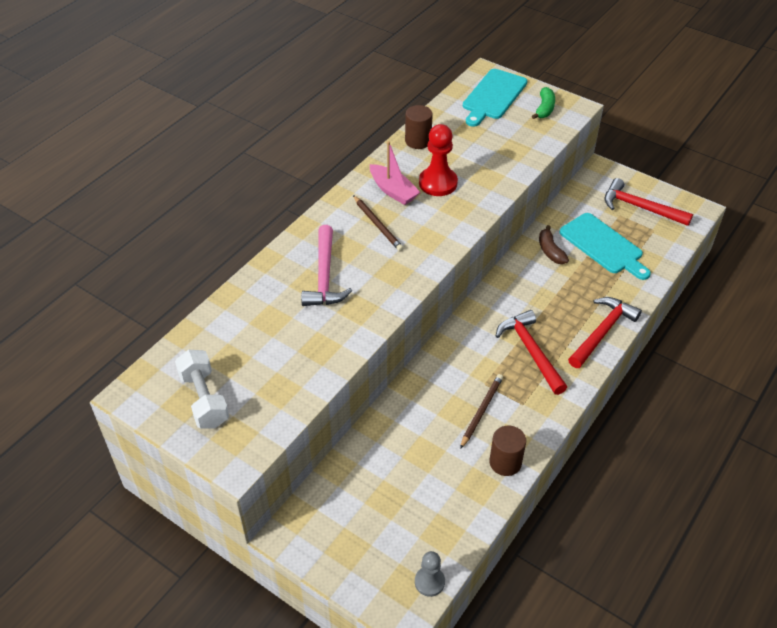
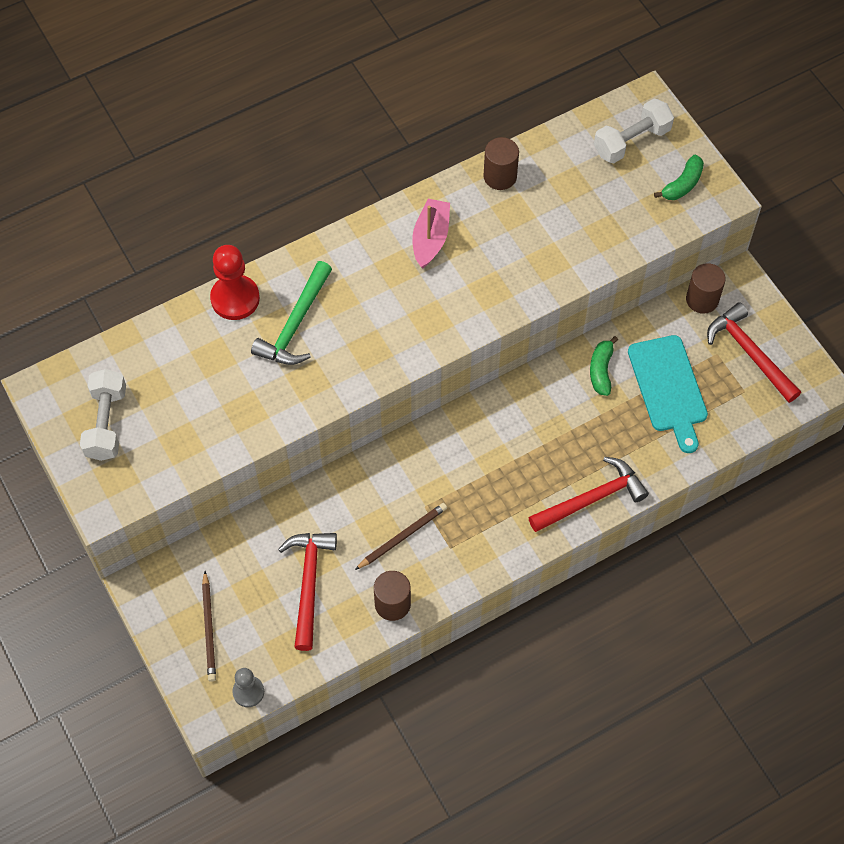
camera: 25 degrees right, 15 degrees up
(324, 276) = (295, 324): pink hammer -> green hammer
(378, 225) = (387, 279): brown pencil -> brown pencil (209, 628)
(393, 191) = (430, 238): pink boat -> pink boat turned 150 degrees counterclockwise
(438, 183) = (487, 247): red pawn -> red pawn (235, 298)
(493, 96) = (631, 141): turquoise cutting board -> white dumbbell
(531, 351) = (498, 489): red hammer -> red hammer (309, 583)
(550, 251) = (601, 370): brown banana -> green banana
(586, 188) = (702, 299): none -> brown cylinder

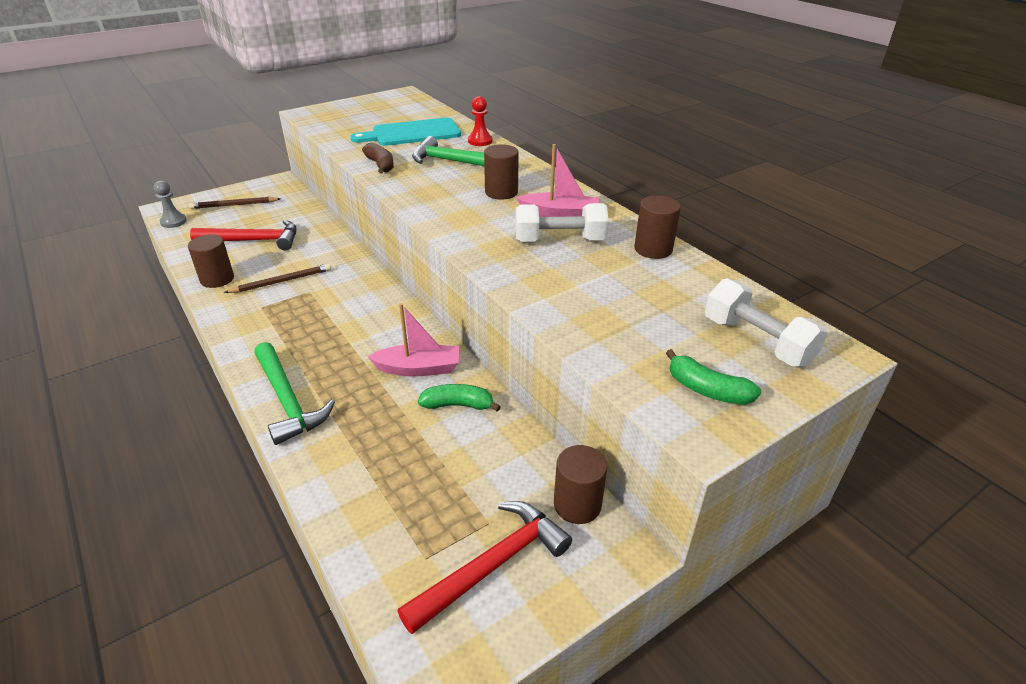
camera: 85 degrees right, 25 degrees down
(106, 423) = (373, 110): white dumbbell -> white dumbbell (559, 240)
(235, 298) = (480, 141): red pawn -> red pawn, size x0.61
(295, 401) = (380, 165): none -> brown banana
(377, 284) = (501, 192): none -> brown cylinder
(402, 537) = (282, 281): brown pencil -> brown pencil turned 75 degrees counterclockwise
(554, 400) = (418, 368): none -> pink boat
(592, 499) = (287, 401): red hammer -> green hammer
(669, 388) = (432, 468): turquoise cutting board -> turquoise cutting board (412, 133)

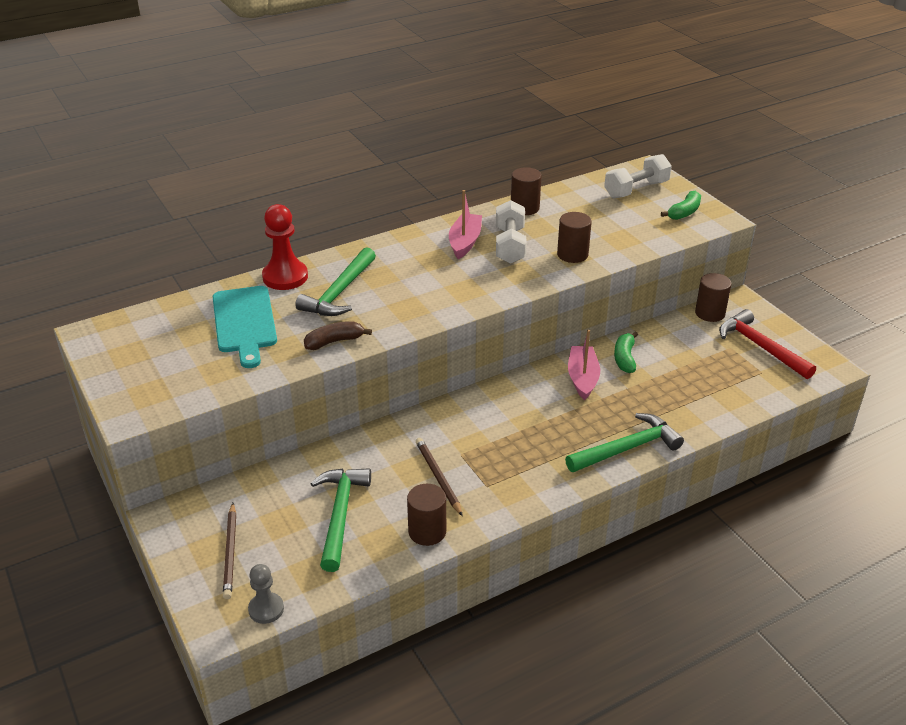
camera: 85 degrees left, 0 degrees up
(254, 241) = (340, 515): red hammer -> green hammer
(480, 141) = (285, 277): red pawn -> red pawn, size x1.64
(501, 192) = (416, 268): brown cylinder -> brown cylinder (572, 254)

